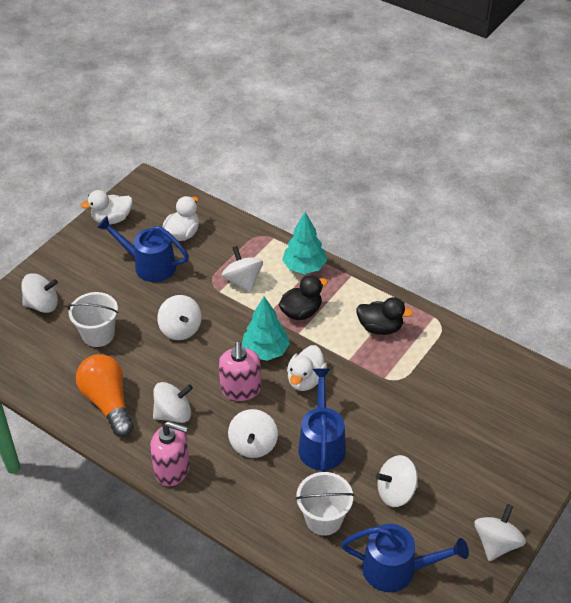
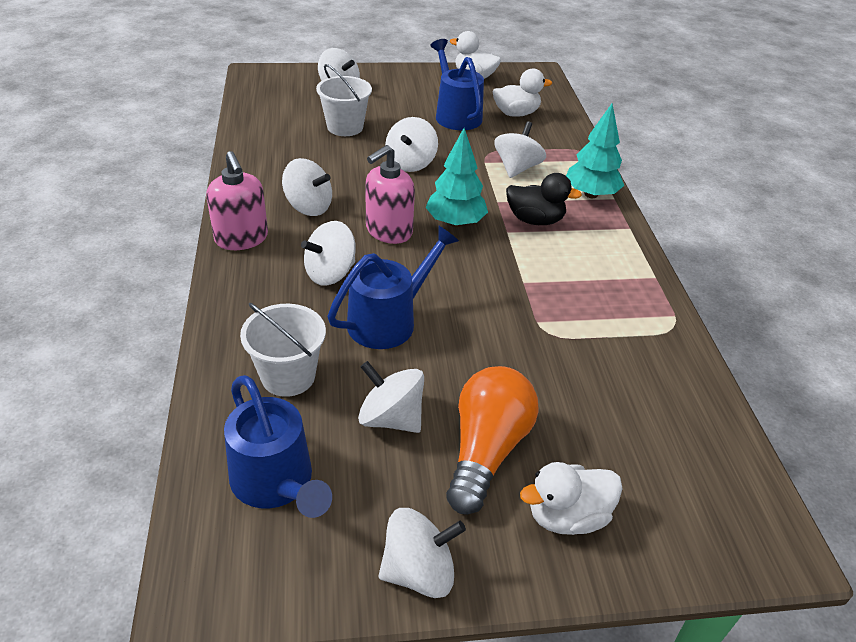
camera: 45 degrees right, 5 degrees down
(108, 402) = (277, 167): orange light bulb -> orange light bulb (486, 450)
(305, 380) = (456, 266): white duck -> white duck (567, 516)
(380, 328) = (597, 282): black duck -> none

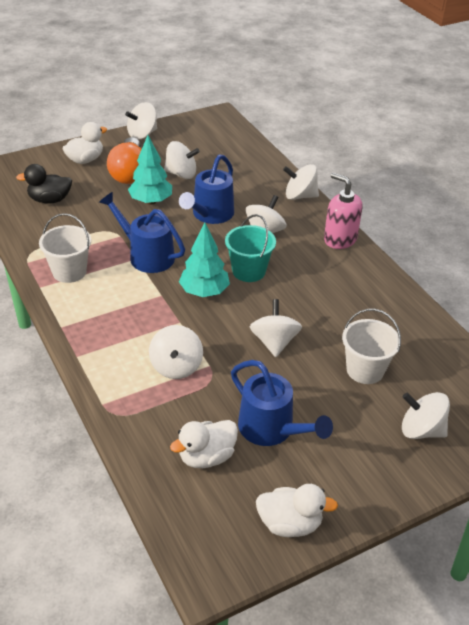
camera: 160 degrees right, 0 degrees up
(276, 483) = (216, 144): blue watering can -> blue watering can (146, 255)
(288, 376) = (243, 178): white bucket -> white bucket (69, 271)
(308, 207) = (319, 274): white spinning top -> white spinning top (300, 196)
(388, 231) = (248, 271): pink soap dispenser -> turquoise bucket
(535, 220) = (142, 312): black duck -> black duck (50, 200)
(591, 194) = (99, 355): turquoise tree -> turquoise tree (151, 201)

